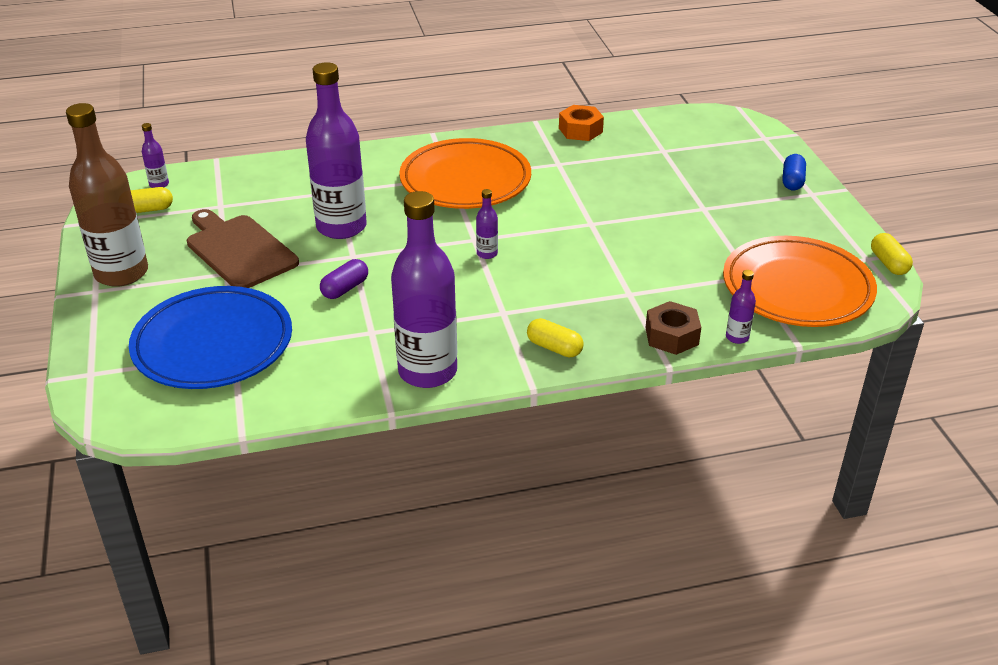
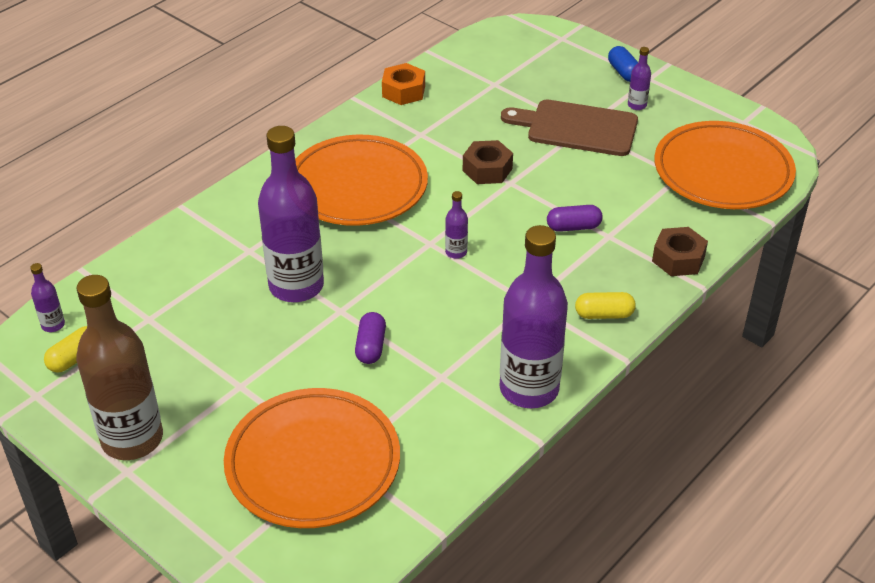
camera: 35 degrees left, 5 degrees up
(213, 344) = (313, 463): blue plate -> orange plate
(239, 250) = (224, 356): brown cutting board -> brown cutting board (577, 128)
(583, 207) = (487, 169): none -> brown nut
(606, 275) = (573, 227): none -> purple capsule
(737, 337) = (724, 236): purple bottle -> purple bottle (637, 105)
(889, 263) = (762, 119): yellow capsule -> none

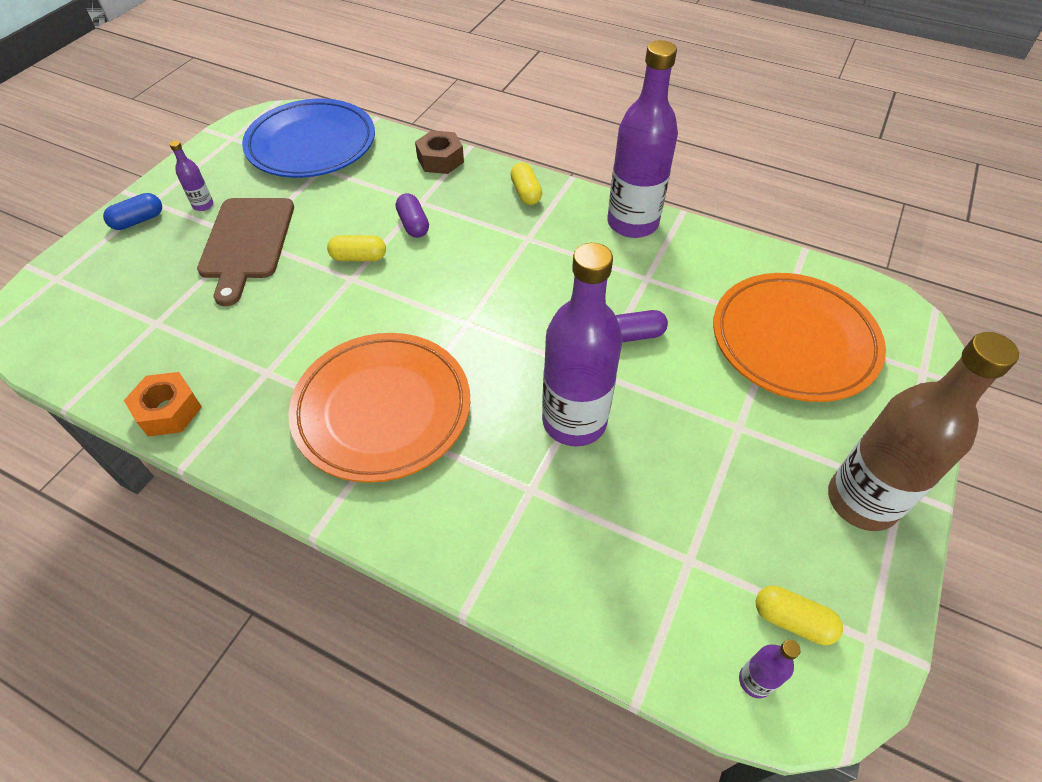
camera: 105 degrees left, 10 degrees up
(456, 252) = (475, 300): purple bottle -> none
(487, 169) = (331, 300): brown nut -> none
(536, 189) = (359, 257): none -> yellow capsule
(722, 172) = (311, 145): orange plate -> blue plate

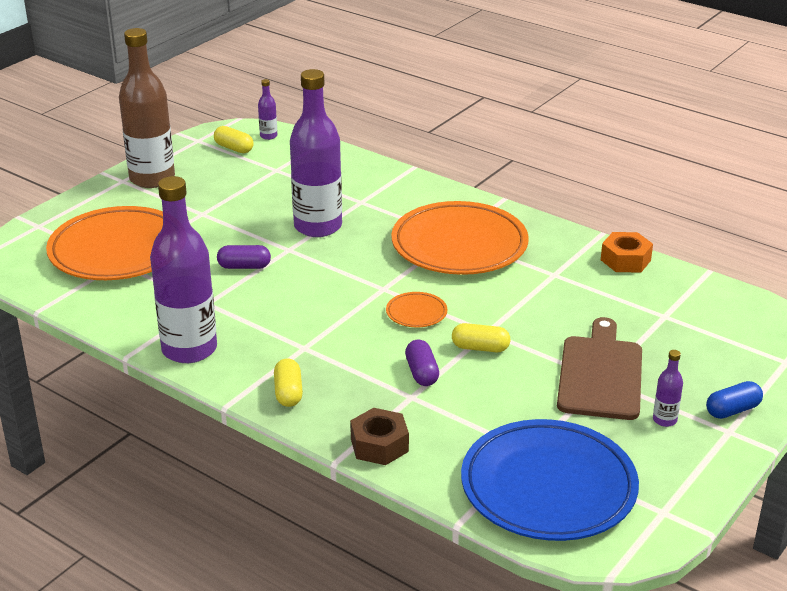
camera: 170 degrees left, 20 degrees down
(426, 292) = (416, 313): none -> orange plate

